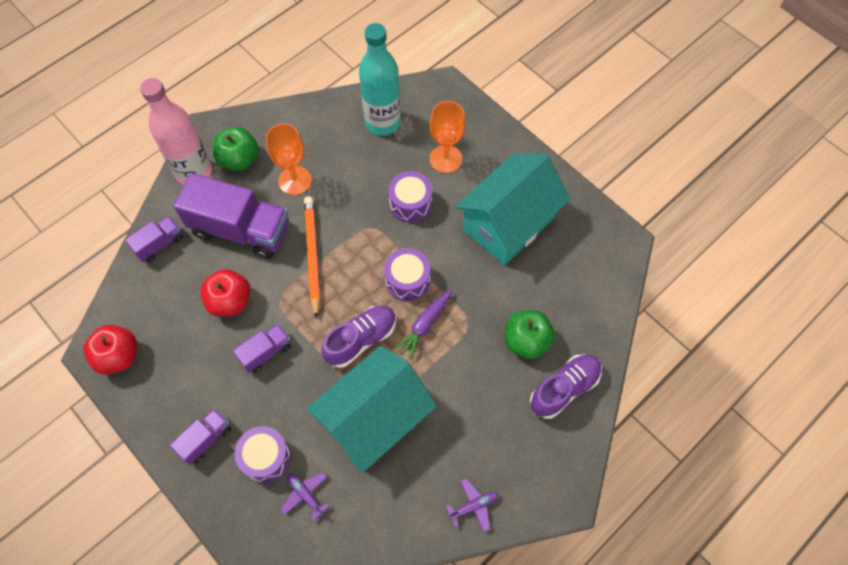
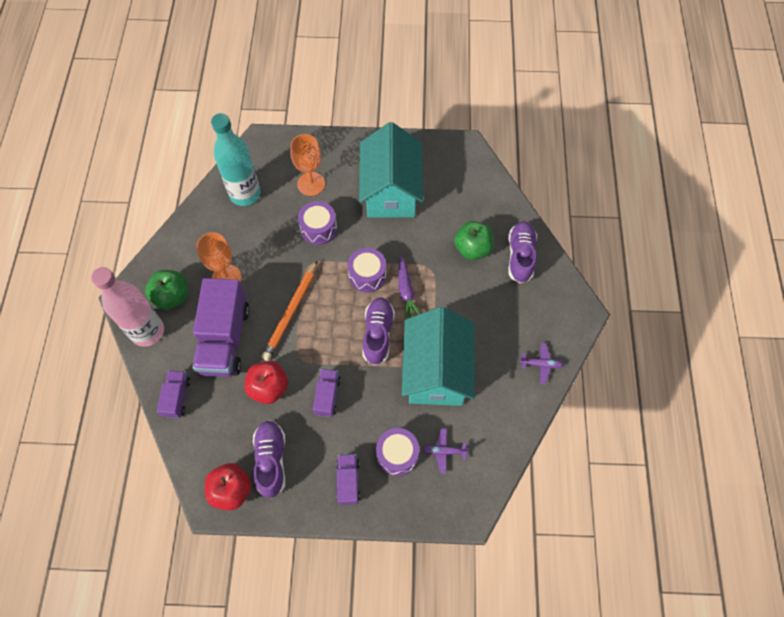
camera: 45 degrees left, 0 degrees up
(170, 362) = (271, 460): none -> purple shoe
(241, 230) = (225, 339): purple truck -> purple truck turned 120 degrees clockwise
(312, 255) = (291, 312): orange pencil -> orange pencil turned 105 degrees counterclockwise
(473, 506) = (541, 364): purple plane -> purple plane turned 75 degrees clockwise

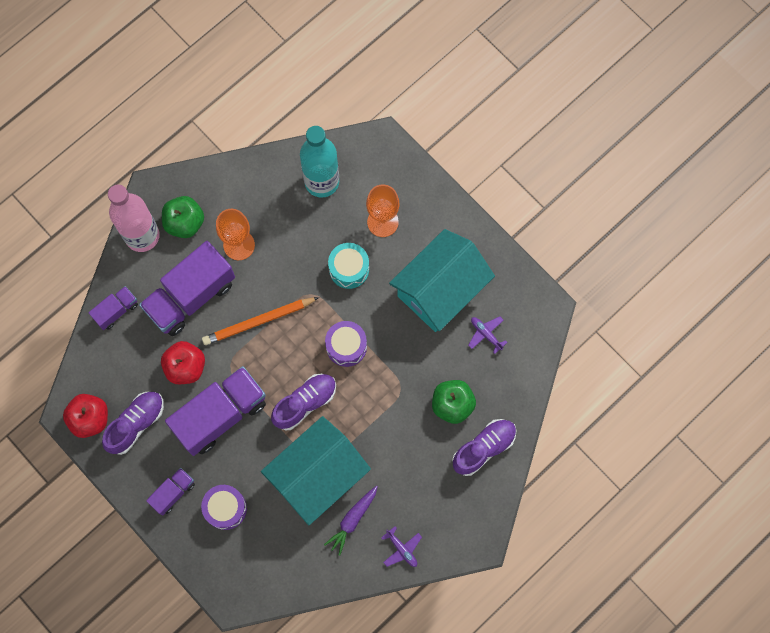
camera: 45 degrees right, 10 degrees up
(318, 229) = (349, 269): purple drum -> turquoise drum
(327, 396) = (220, 415): purple truck -> purple truck, size x2.02
(406, 291) = (362, 389): purple carrot -> purple carrot (352, 520)
(444, 451) = (260, 540): purple plane -> purple plane (486, 334)

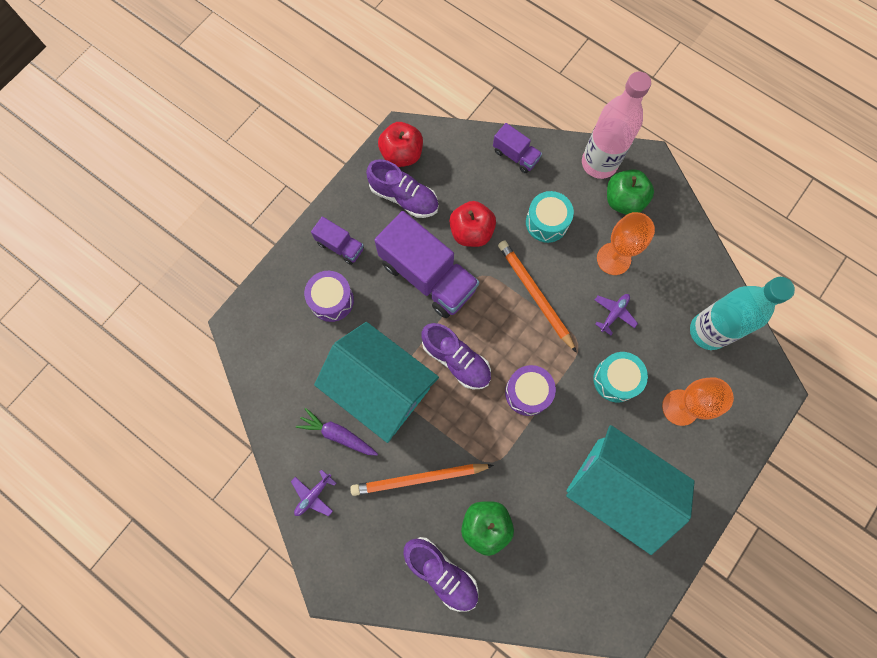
camera: 80 degrees right, 0 degrees up
(191, 296) = (546, 222): purple truck -> turquoise drum
(403, 454) = (419, 479): none -> orange pencil
(486, 334) = (577, 552): purple plane -> purple plane (614, 313)

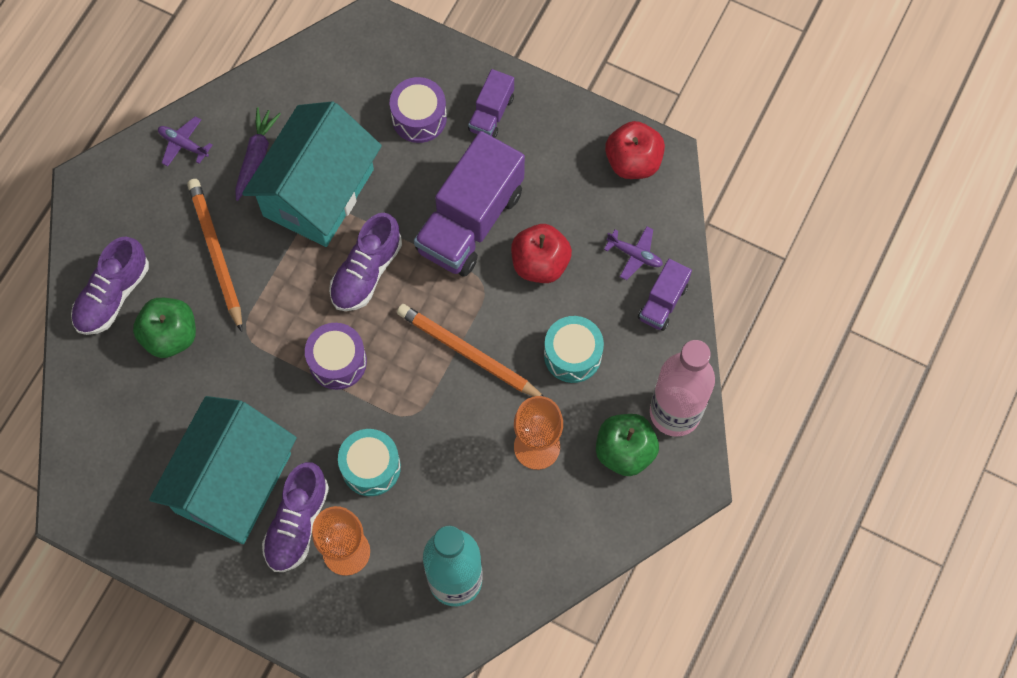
camera: 80 degrees right, 5 degrees down
(404, 197) = (572, 175): purple shoe -> purple shoe (297, 523)
(535, 295) = (468, 353): orange pencil -> orange pencil turned 105 degrees counterclockwise
(614, 313) = (459, 455): purple plane -> purple plane (635, 254)

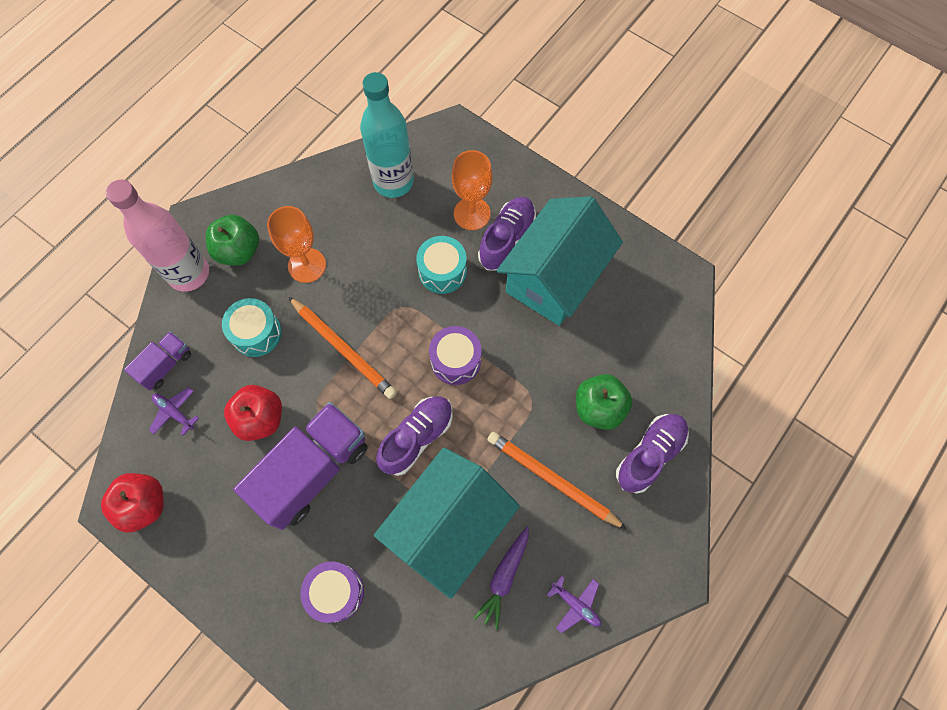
camera: 170 degrees left, 0 degrees up
(216, 253) = (552, 480): orange pencil -> orange pencil turned 135 degrees clockwise
(491, 114) = (263, 583): purple truck -> none

